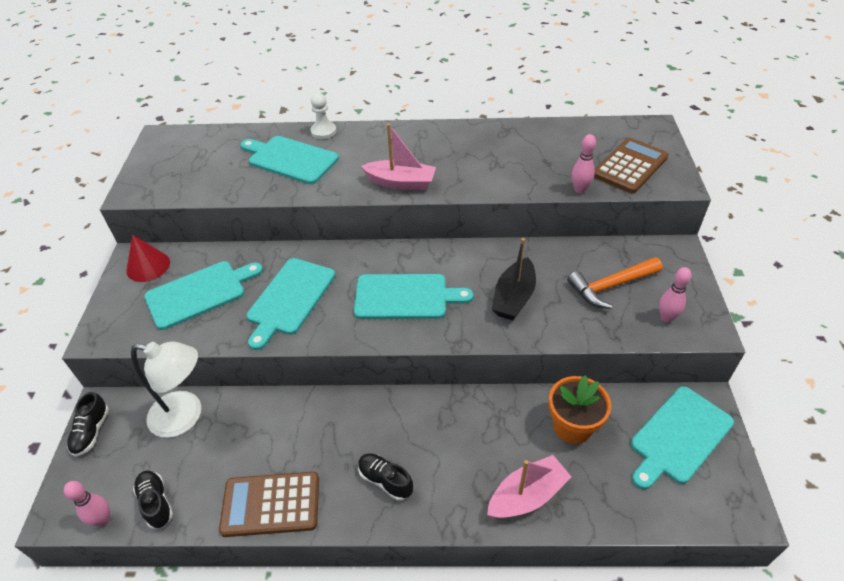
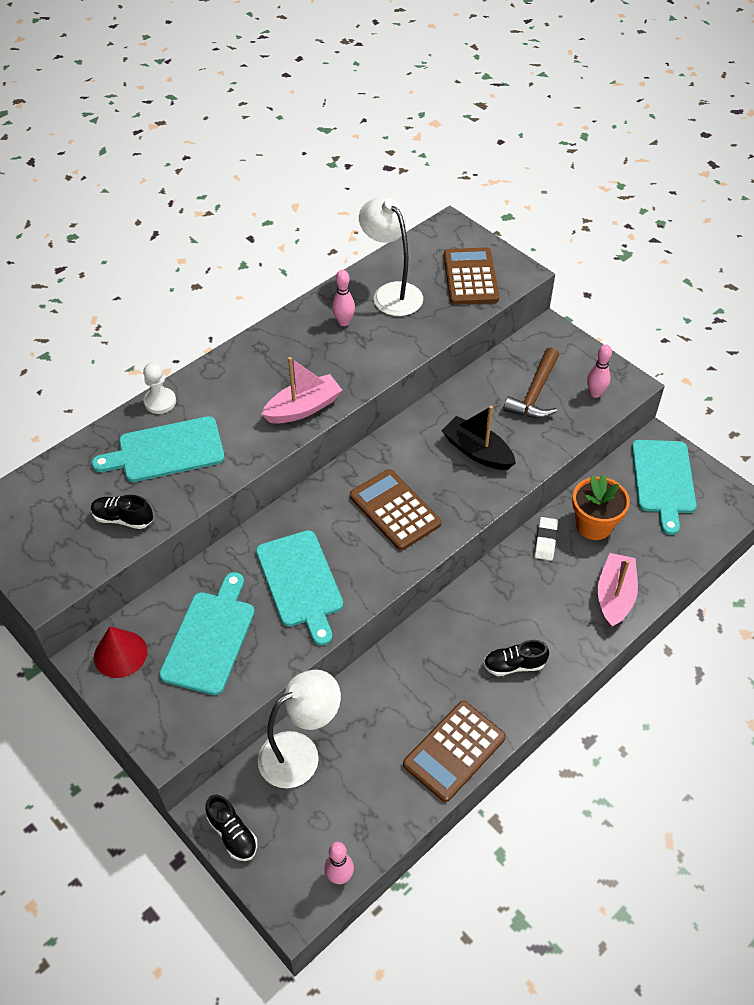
camera: 45 degrees left, 5 degrees up
(156, 503) = (365, 828): black shoe -> black shoe (123, 519)
(405, 296) = (394, 510): turquoise cutting board -> brown calculator
(513, 297) = (477, 452): black boat -> black boat turned 150 degrees clockwise
(518, 408) = (545, 541): none -> white eraser
(554, 146) = (391, 293): none -> white lamp
(579, 189) = (456, 323): pink bowling pin -> pink bowling pin (344, 322)
(611, 286) = (535, 393): orange hammer -> brown hammer

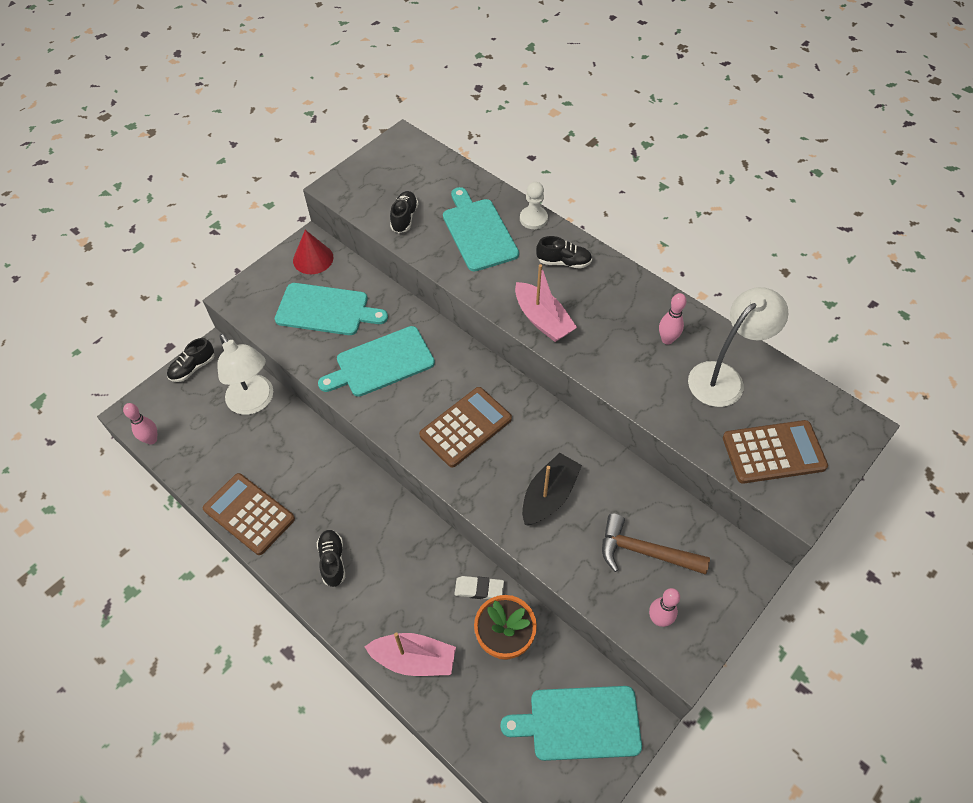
camera: 85 degrees right, 5 degrees up
(229, 384) = (563, 262): none -> black shoe

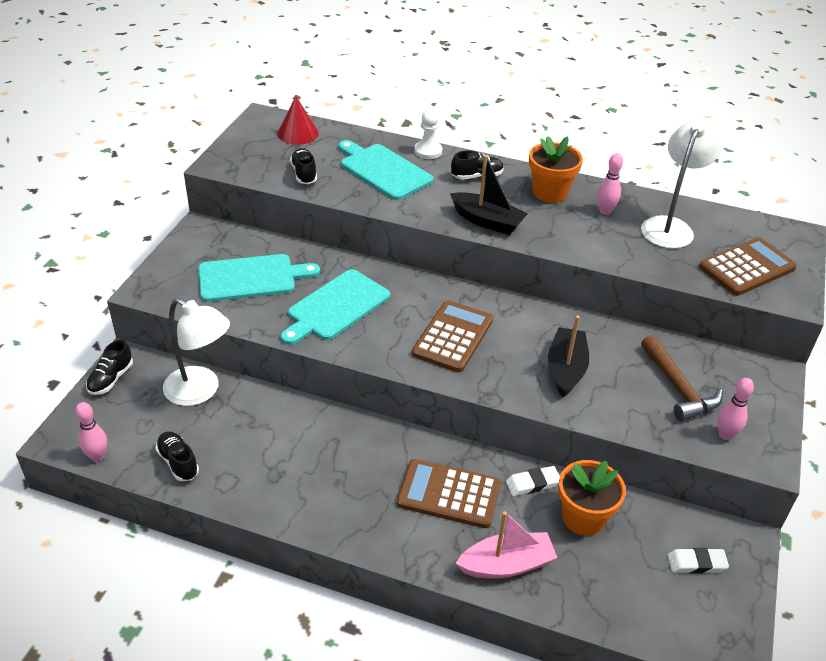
camera: 25 degrees left, 15 degrees down
(249, 514) = (252, 492): brown calculator -> brown calculator (449, 494)
(313, 259) = (211, 240): red cone -> red cone (298, 133)
(333, 561) = (369, 506): black shoe -> black shoe (178, 462)
(542, 320) = (487, 221): pink boat -> black boat
(579, 723) = (696, 563): turquoise cutting board -> white eraser
(624, 301) = (550, 192): none -> orange flower pot
(644, 552) = (678, 387): brown hammer -> brown hammer turned 105 degrees counterclockwise

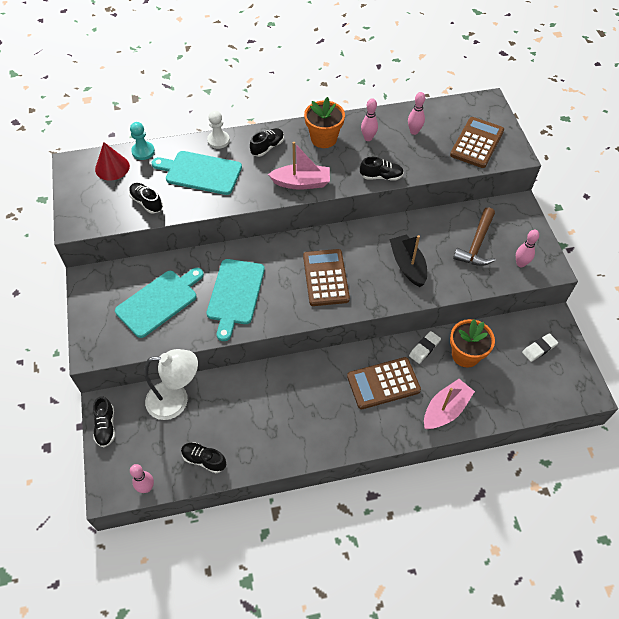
camera: 30 degrees left, 15 degrees up
(341, 132) = (143, 151): none -> turquoise pawn
(487, 221) = (301, 183): black boat -> pink boat
(589, 252) = (381, 176): none -> black shoe
(670, 226) = (414, 131): white lamp -> pink bowling pin
(678, 387) = (476, 244): brown hammer -> brown hammer turned 75 degrees clockwise

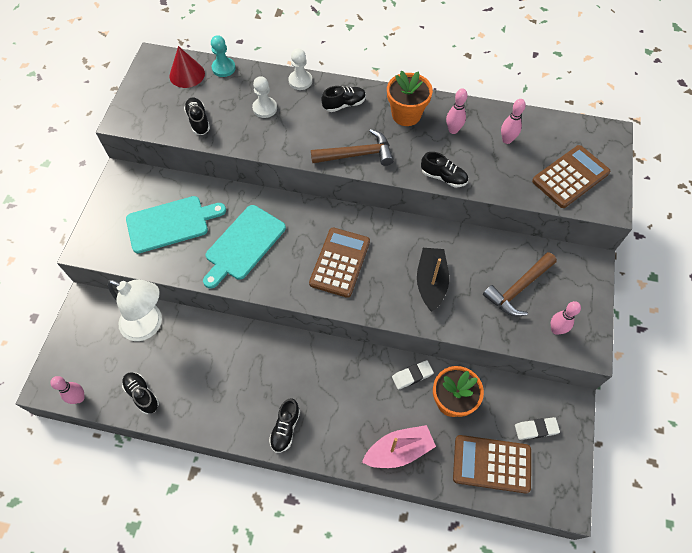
camera: 25 degrees right, 5 degrees up
(106, 426) = (76, 323): black shoe -> black shoe (285, 428)
(200, 172) = (265, 108): turquoise cutting board -> white pawn
(301, 183) = (357, 154): pink boat -> brown hammer
(383, 383) = (350, 394): brown calculator -> brown calculator (491, 464)

